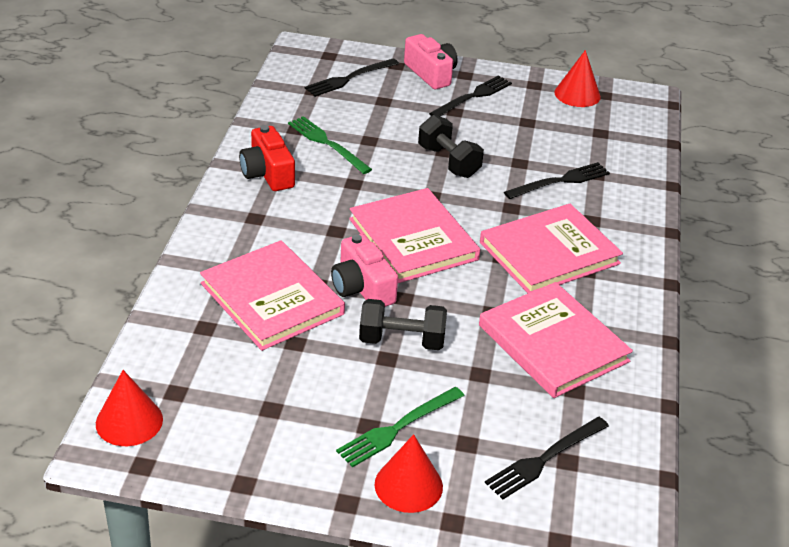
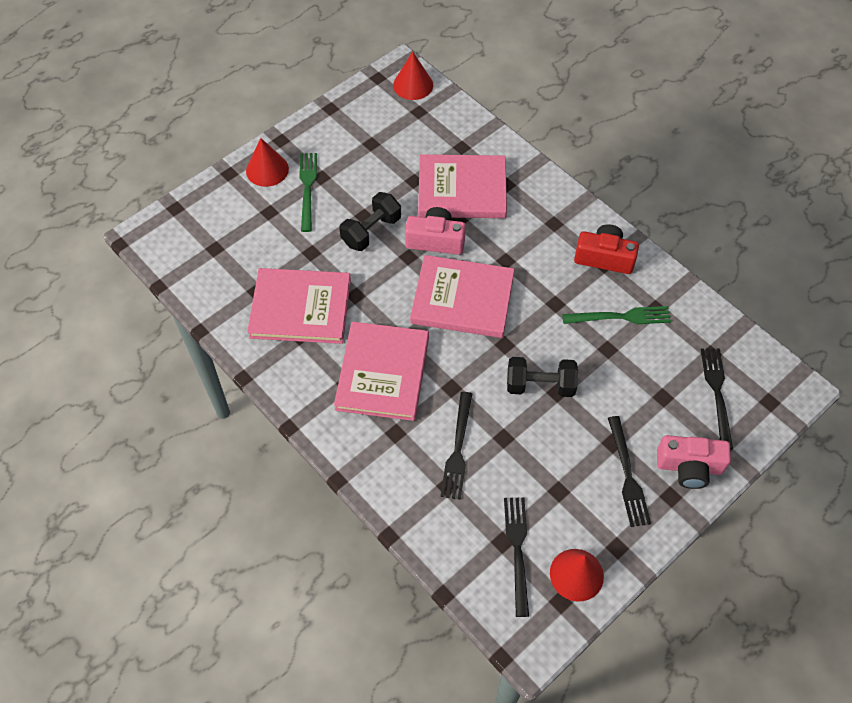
camera: 130 degrees right, 20 degrees up
(544, 459) = (226, 238): black fork -> black fork (517, 550)

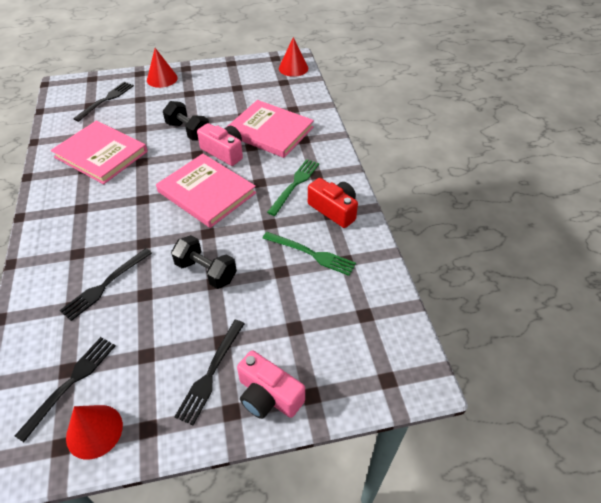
camera: 30 degrees right, 10 degrees down
(307, 188) = (175, 96): green fork -> green fork (295, 185)
(371, 231) = (188, 131): black dumbbell -> black dumbbell turned 60 degrees clockwise
(382, 373) = (109, 212): pink book -> none
(717, 393) = (344, 348): black fork -> black fork (106, 100)

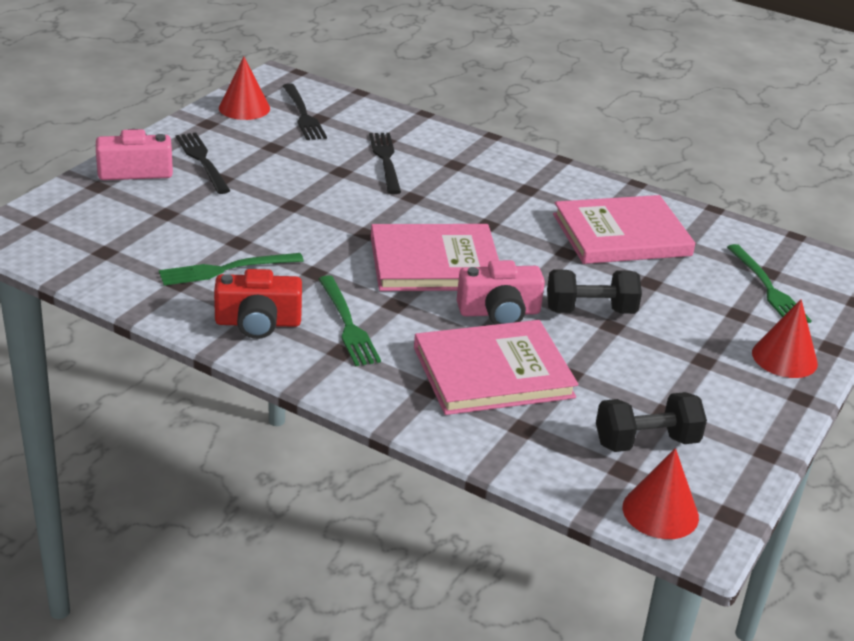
camera: 130 degrees right, 15 degrees down
(106, 100) = (768, 288): black fork -> green fork
(206, 271) = (313, 207): black dumbbell -> black dumbbell (646, 442)

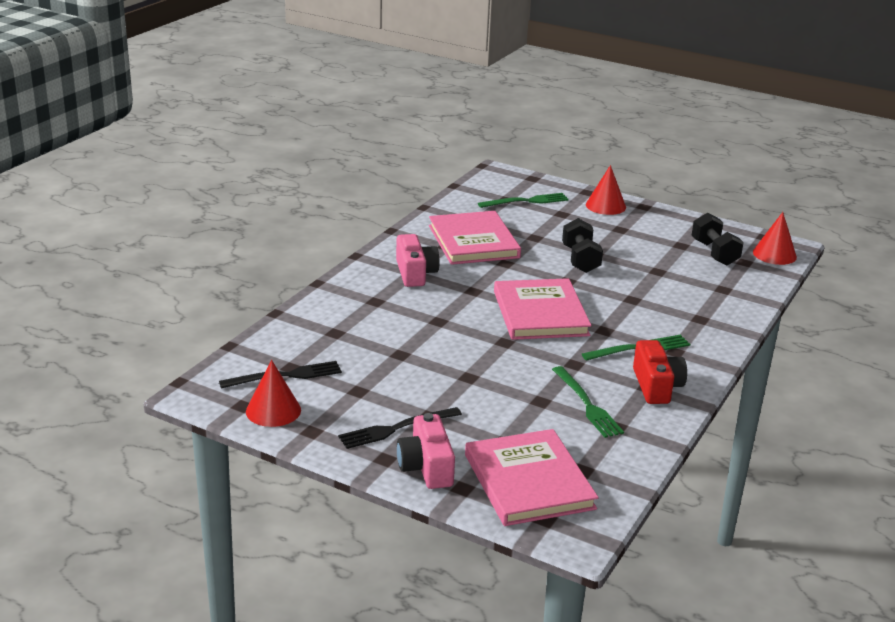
camera: 90 degrees left, 5 degrees down
(386, 160) = (375, 332): black fork -> none
(493, 372) = (670, 296): pink book -> pink book (529, 481)
(499, 312) = (597, 291): pink camera -> pink camera (415, 273)

